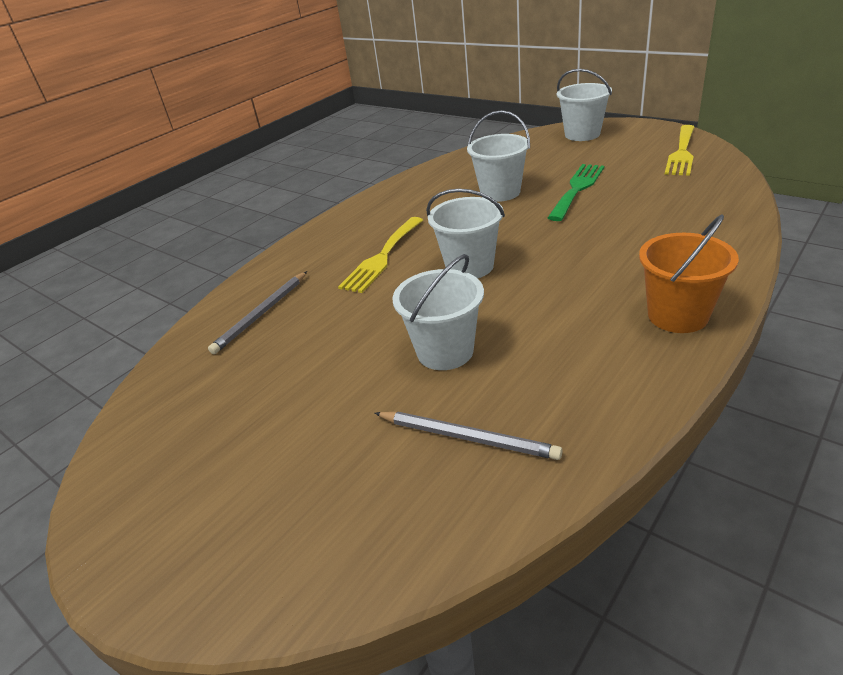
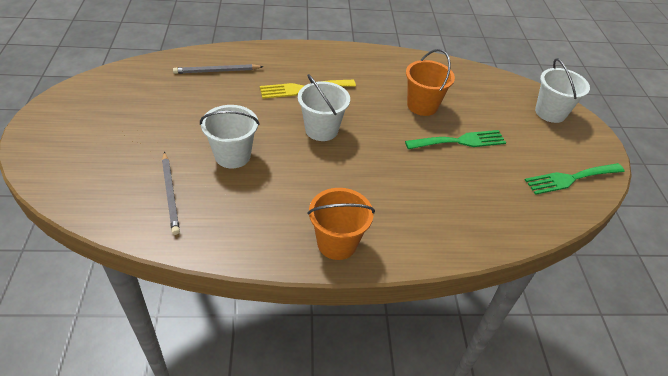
camera: 40 degrees right, 10 degrees up
(500, 192) = (422, 105): white bucket -> orange bucket
(682, 153) = (571, 178): yellow fork -> green fork

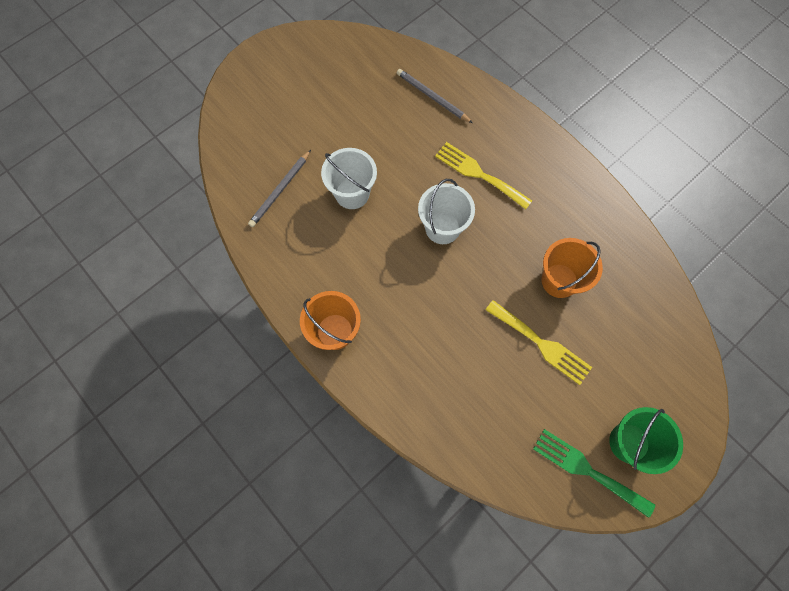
camera: 55 degrees right, 25 degrees up
(460, 141) = (541, 344): green fork -> yellow fork
(550, 112) = (676, 400): white bucket -> none
(564, 148) = (629, 442): none -> green bucket

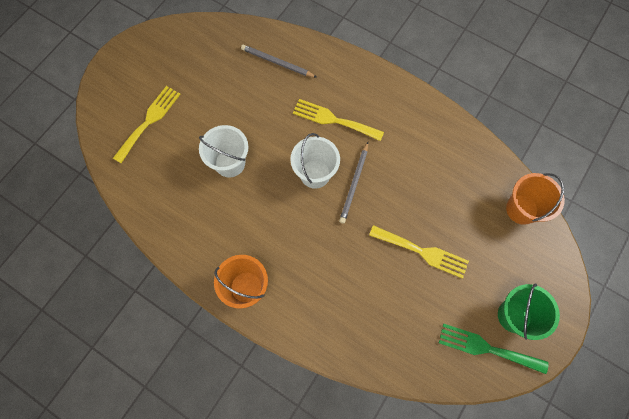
camera: 15 degrees left, 0 degrees up
(277, 128) = (149, 121): none -> yellow fork
(280, 190) = (166, 175): grey pencil -> grey pencil (354, 184)
(559, 280) = (423, 194): orange bucket -> orange bucket (521, 209)

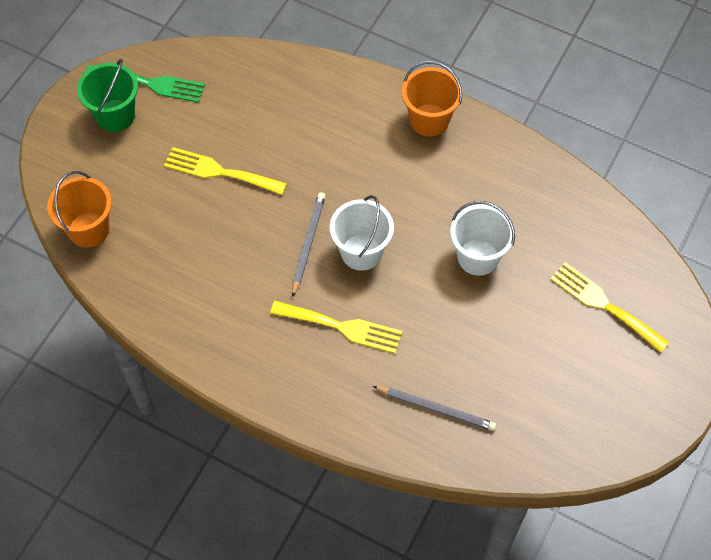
camera: 175 degrees right, 10 degrees down
(149, 121) = (604, 305): yellow fork -> yellow fork turned 105 degrees clockwise

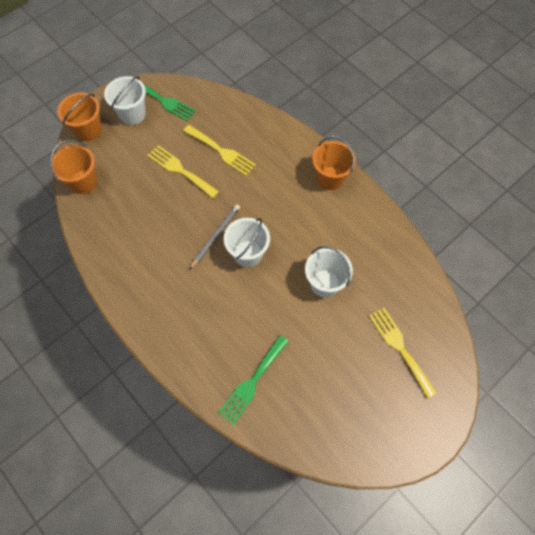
camera: 20 degrees right, 5 degrees up
(61, 156) = (88, 130): none -> orange bucket
(115, 115) = (132, 114): green bucket -> white bucket
(342, 327) = (213, 301): yellow fork -> yellow fork (221, 151)
(436, 409) = (252, 382): grey pencil -> green fork

